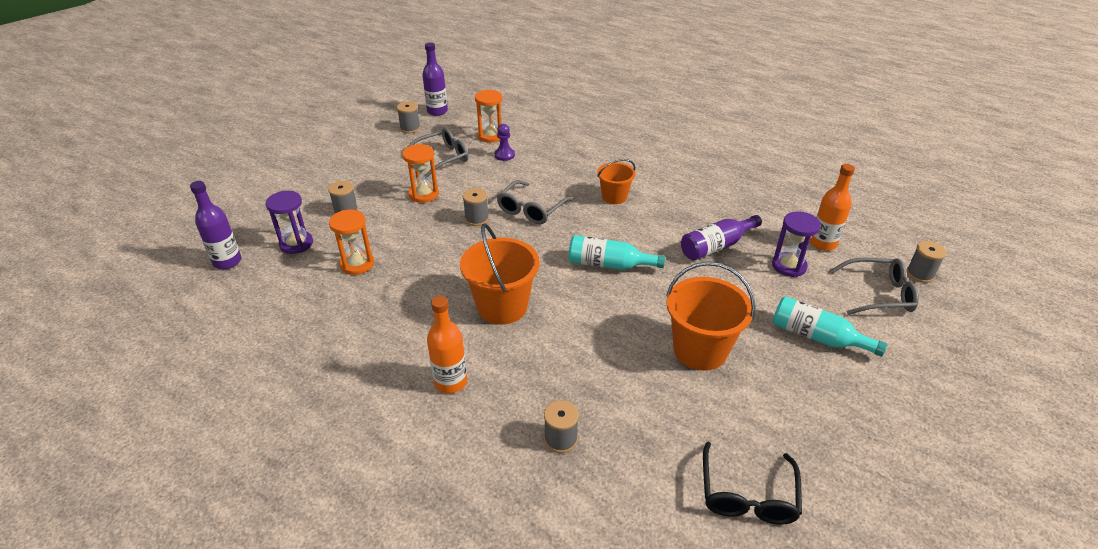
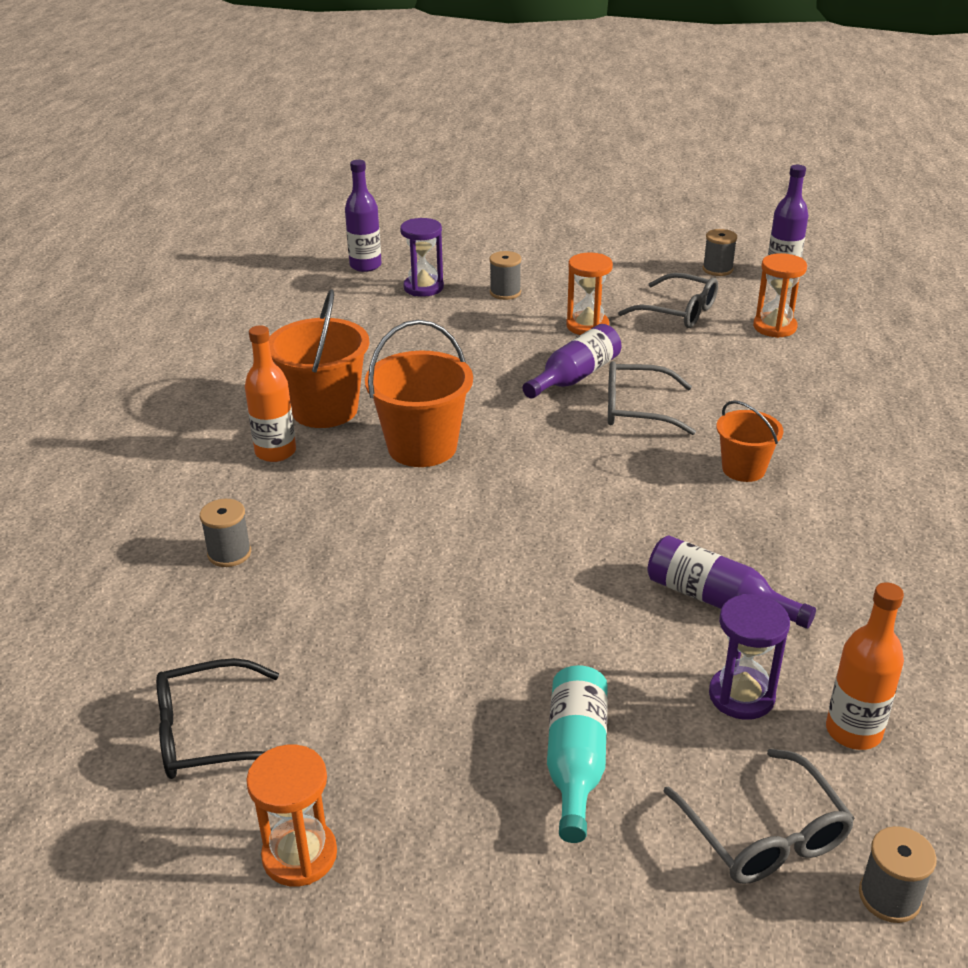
camera: 65 degrees right, 5 degrees down
(357, 264) = (420, 332): orange hourglass -> orange hourglass (299, 855)
(477, 219) = (575, 377): grey spool -> purple bottle
(504, 155) = (740, 351): purple pawn -> none
(609, 264) = (575, 506): turquoise bottle -> none
(700, 350) = (456, 634): orange bucket -> orange bucket (324, 410)

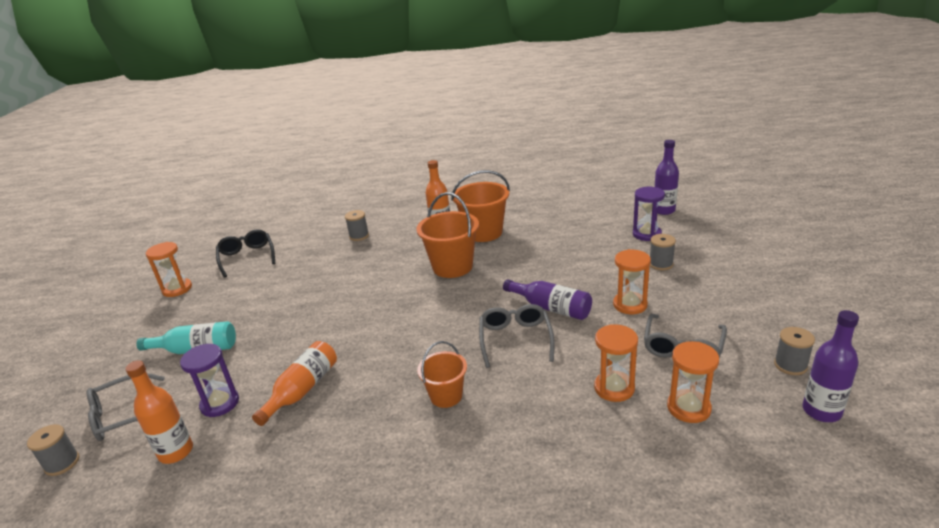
camera: 85 degrees right, 5 degrees down
(717, 600) = (302, 390): purple bottle -> orange bottle
(741, 359) = (614, 388): none -> orange hourglass

